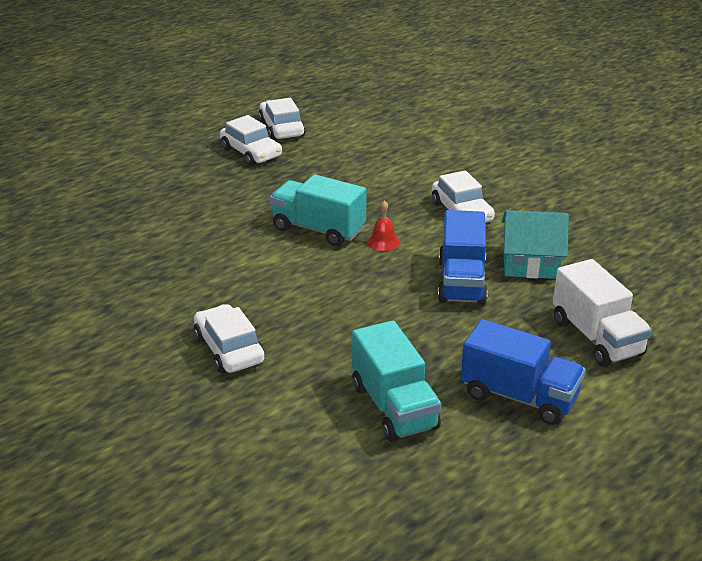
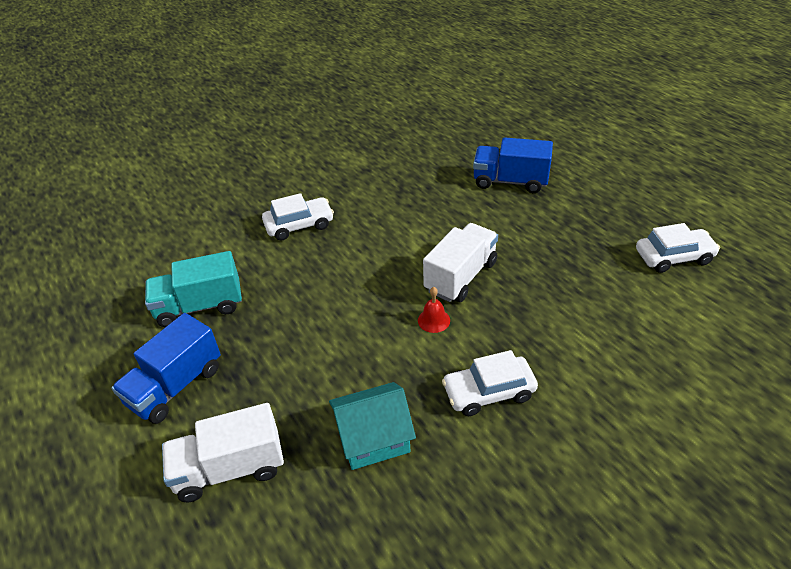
camera: 100 degrees right, 10 degrees up
(251, 152) = (612, 235): white car -> none
(318, 229) = (460, 276): turquoise truck -> white truck
(461, 282) = (353, 372): blue truck -> blue truck (510, 181)
(530, 264) = (373, 438): turquoise house -> turquoise house turned 60 degrees clockwise

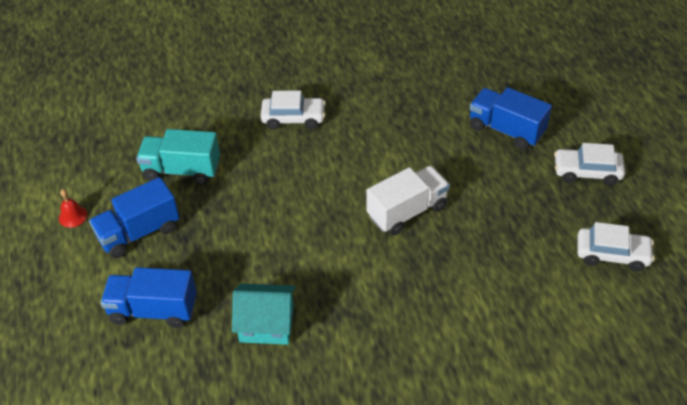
camera: 20 degrees right, 5 degrees up
(230, 469) = (153, 310): white truck -> blue truck
(433, 320) = (363, 244): red bell -> red bell (73, 216)
(489, 392) = (374, 319): white car -> white car (587, 172)

